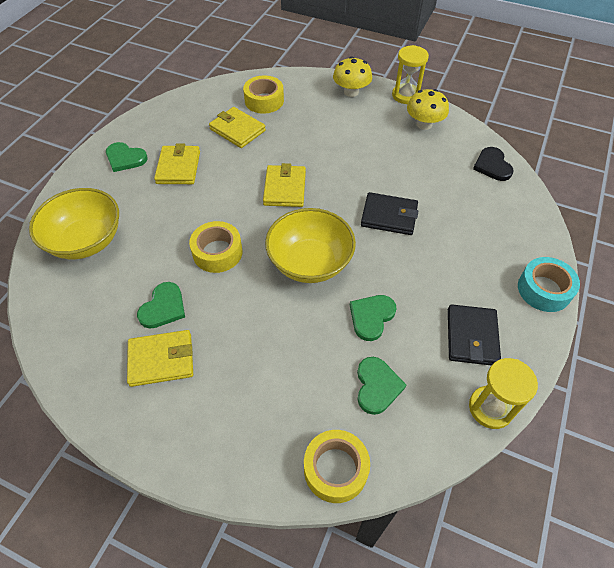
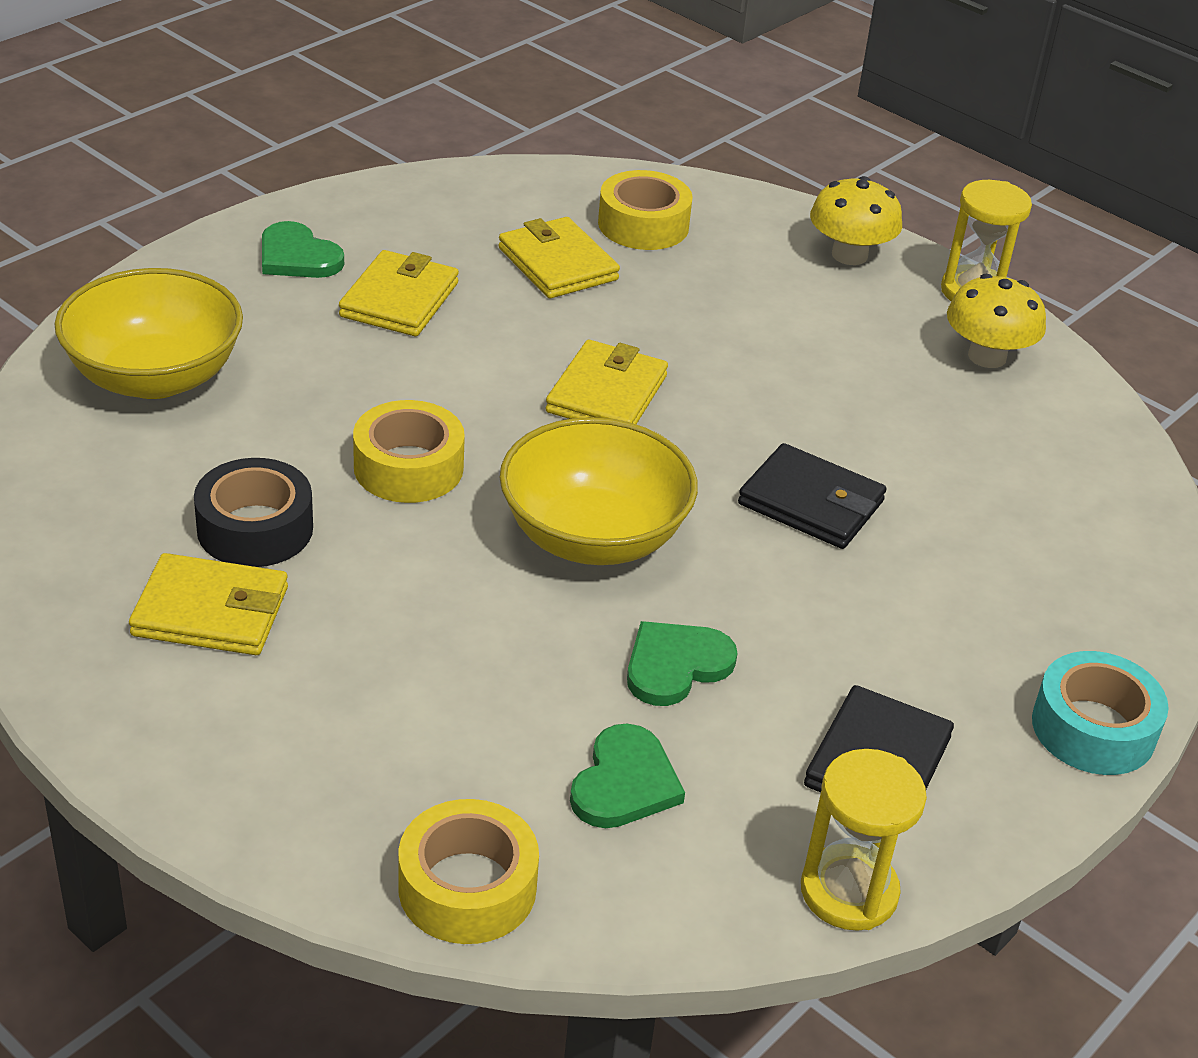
camera: 15 degrees right, 15 degrees down
(163, 307) = (255, 528): green heart -> black tape
(492, 166) = (1105, 474): black heart -> none

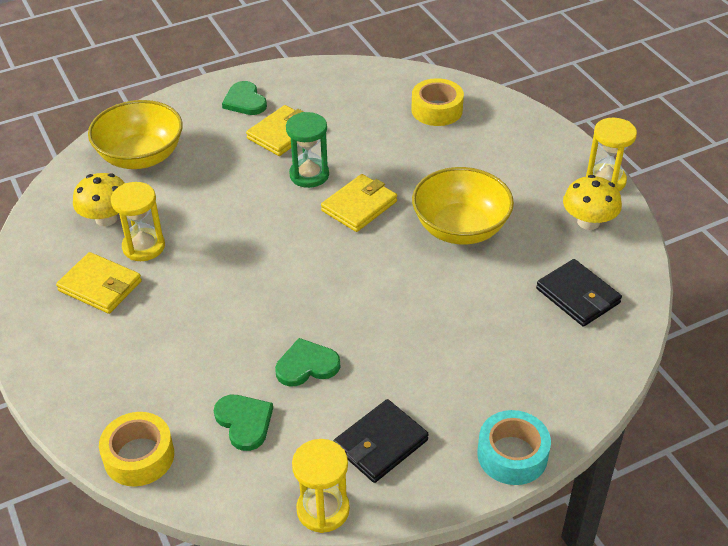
camera: 25 degrees right, 5 degrees up
(255, 528) = (143, 247): black tape -> yellow hourglass
(408, 467) = (235, 228): yellow tape -> none
(489, 359) = (309, 175): none -> green hourglass
(558, 264) = (376, 126): yellow wallet -> none
(593, 537) = (306, 285): yellow bowl -> yellow bowl (460, 228)
(624, 783) = (244, 422): green heart -> green heart turned 75 degrees counterclockwise
(811, 503) = (433, 290): black wallet -> black wallet (577, 296)
(849, 255) = (544, 146): yellow mushroom -> yellow mushroom (106, 218)

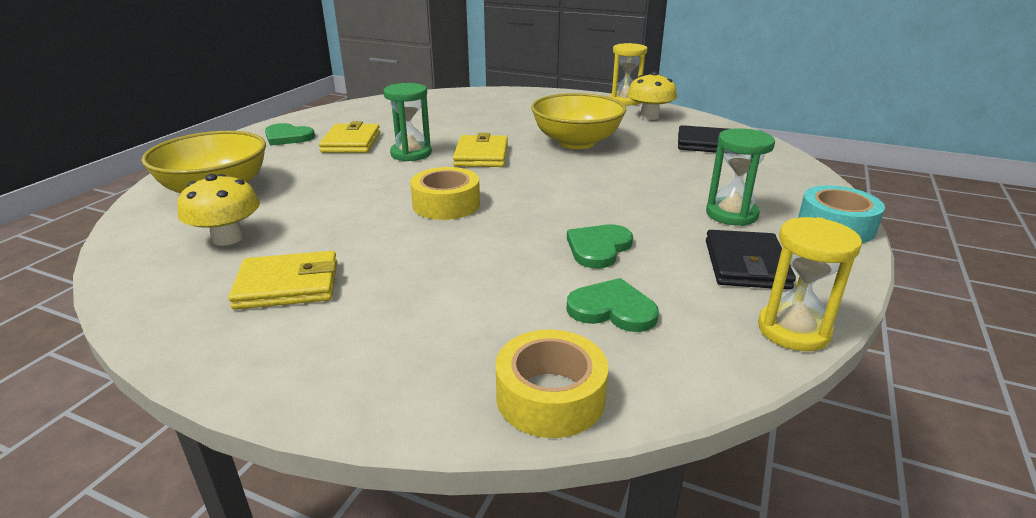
camera: 40 degrees left, 15 degrees down
(143, 247) = (304, 241): yellow hourglass -> none
(437, 110) = (461, 104): yellow tape -> yellow tape (446, 204)
(451, 392) = (731, 214): none -> green hourglass

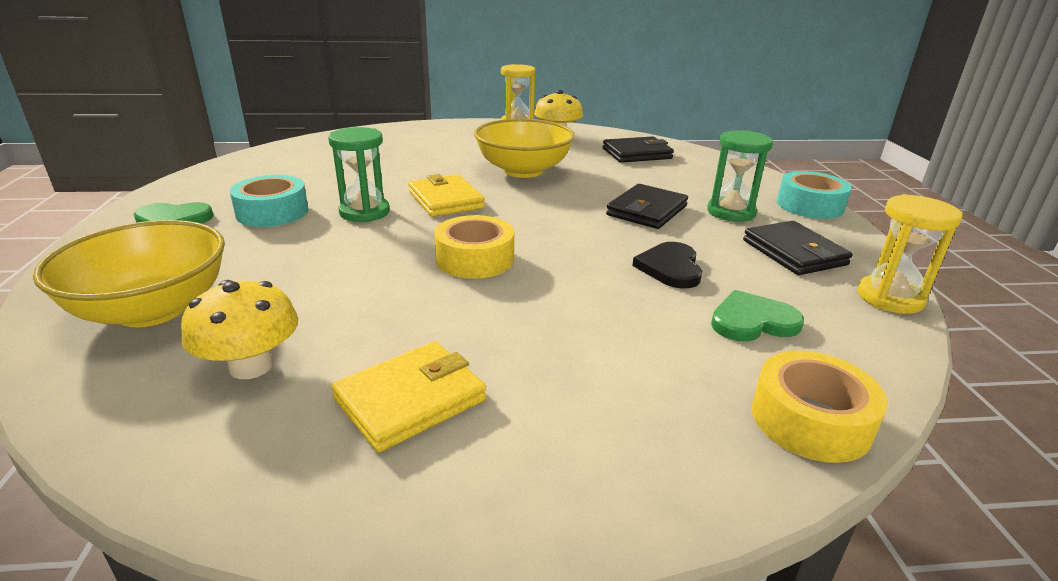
camera: 30 degrees left, 0 degrees up
(351, 142) = (272, 212): yellow wallet -> turquoise tape
(598, 248) = (670, 268): green heart -> black heart
(645, 196) = (646, 211): none -> black wallet

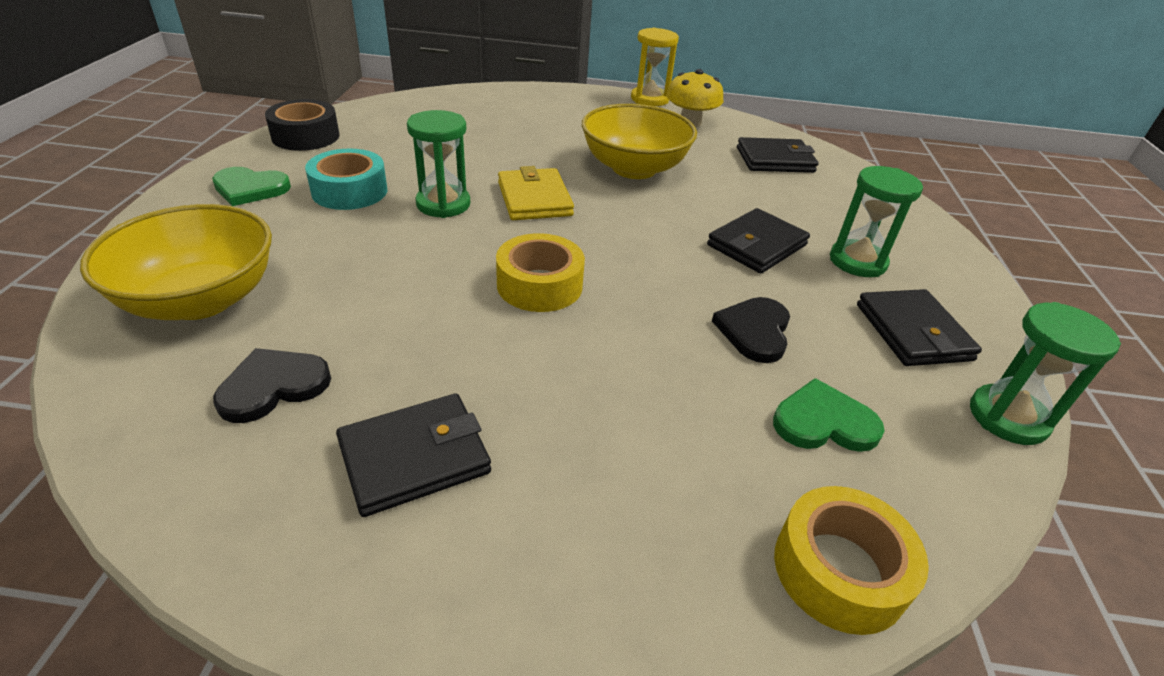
camera: 10 degrees right, 10 degrees up
(214, 177) = (305, 136): none -> black tape
(251, 366) = (273, 386): yellow mushroom -> black heart
(410, 400) = (415, 458): yellow wallet -> black wallet
(809, 205) = (960, 265): turquoise tape -> none
(890, 298) = (1007, 417): yellow hourglass -> green hourglass

